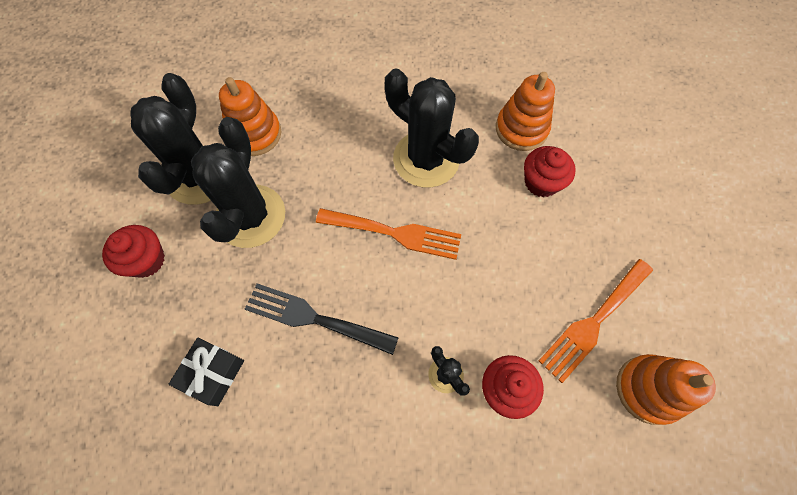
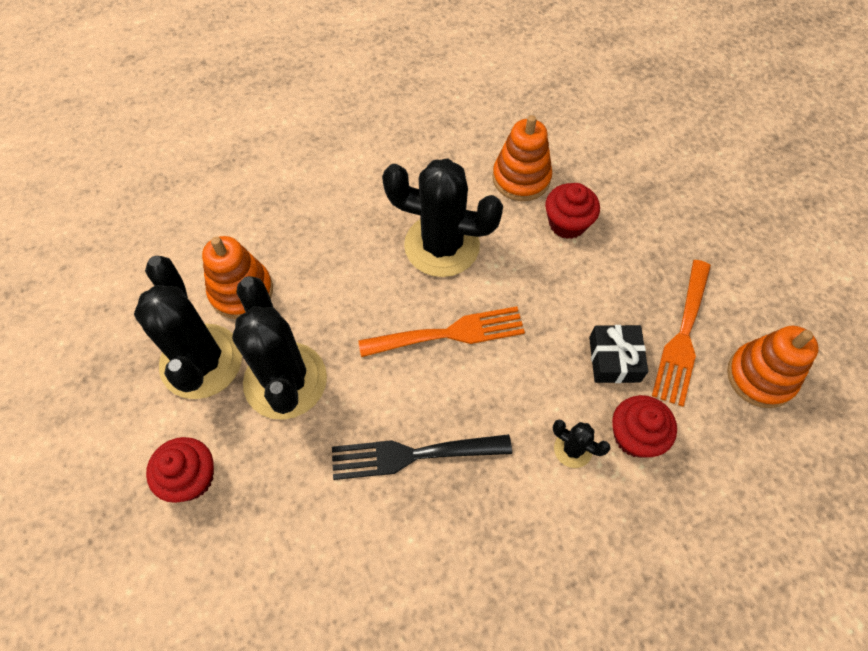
camera: 25 degrees left, 5 degrees down
(212, 373) = (334, 560): black gift -> black gift (614, 359)

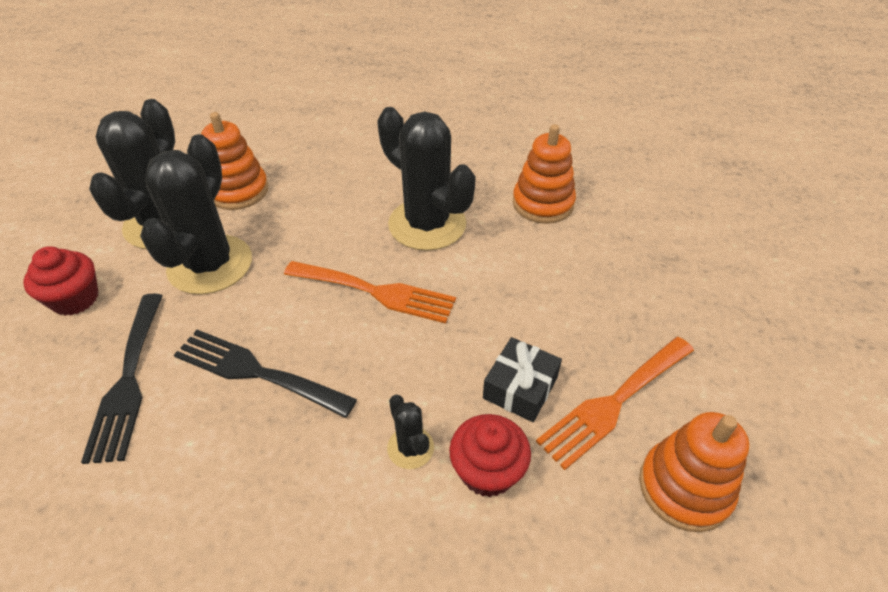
camera: 30 degrees right, 15 degrees down
(314, 521) = (128, 380): none -> black fork
(567, 223) = (561, 254): red cupcake -> none

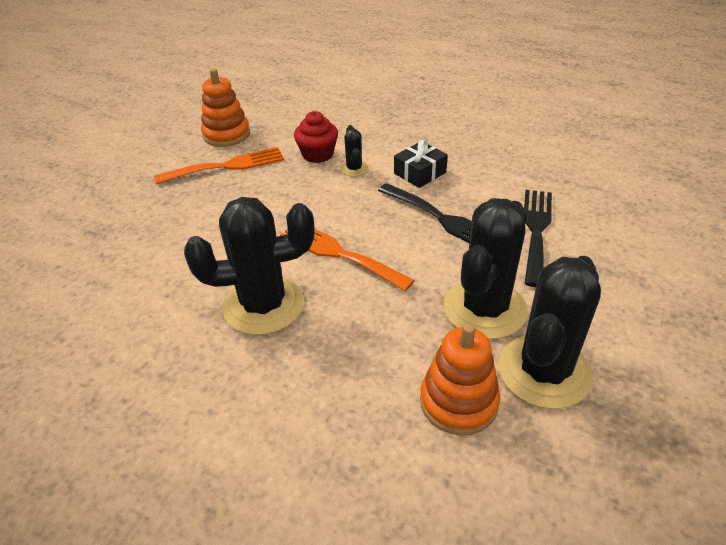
camera: 160 degrees left, 5 degrees down
(75, 299) = (608, 301): red cupcake -> none
(427, 224) = (263, 305): black cactus -> black cactus turned 75 degrees counterclockwise
(520, 388) = (274, 181): black gift -> black gift (420, 173)
(543, 204) = (138, 302): orange stacking toy -> none

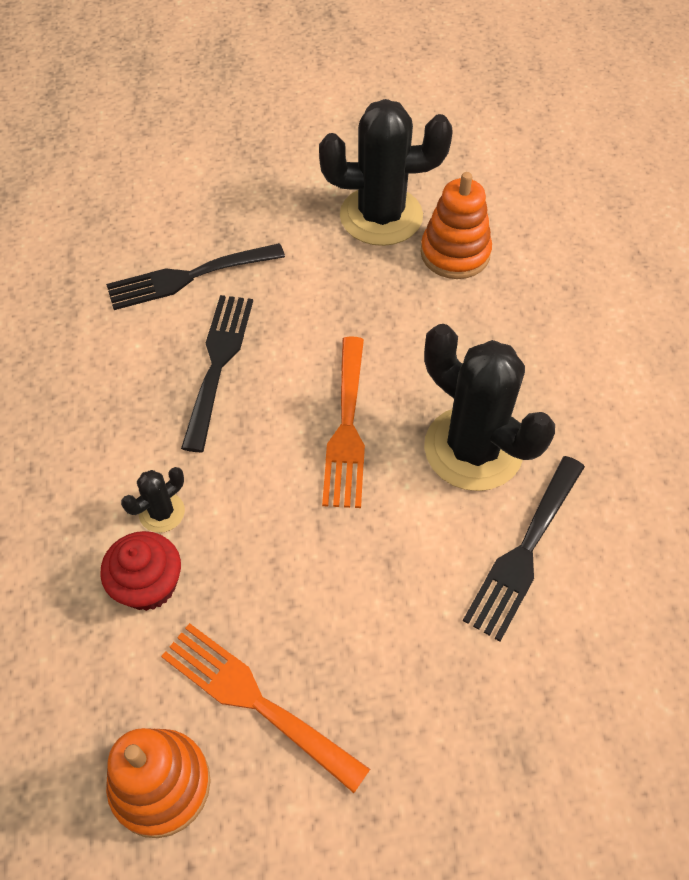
camera: 125 degrees left, 15 degrees up
(175, 290) = (524, 552): none -> black fork
(420, 173) = (129, 429): black gift -> none
(484, 309) = (338, 275): black cactus -> none

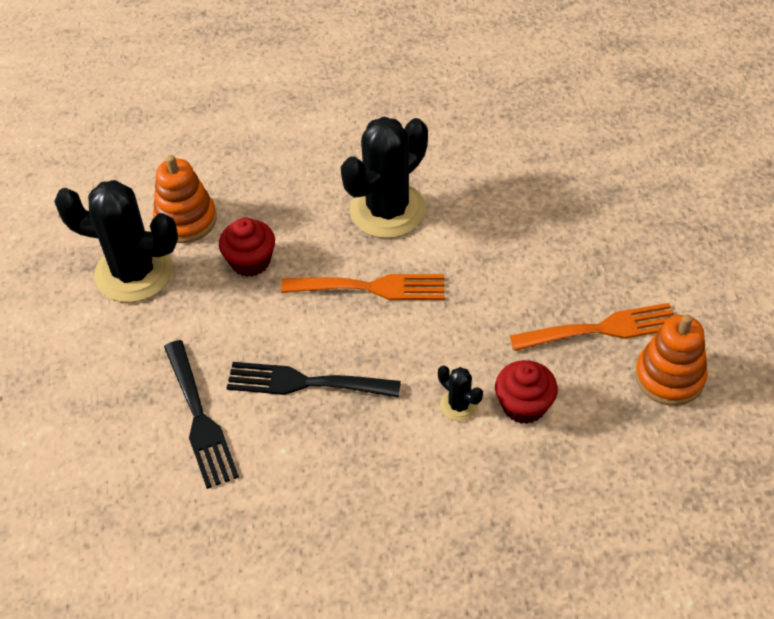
camera: 90 degrees left, 5 degrees down
(255, 701) = (602, 329): orange fork -> orange fork turned 135 degrees counterclockwise
(381, 216) = (134, 272): black cactus -> black cactus turned 75 degrees counterclockwise
(392, 312) = (250, 261): none -> red cupcake
(524, 552) = (471, 184): black fork -> none

